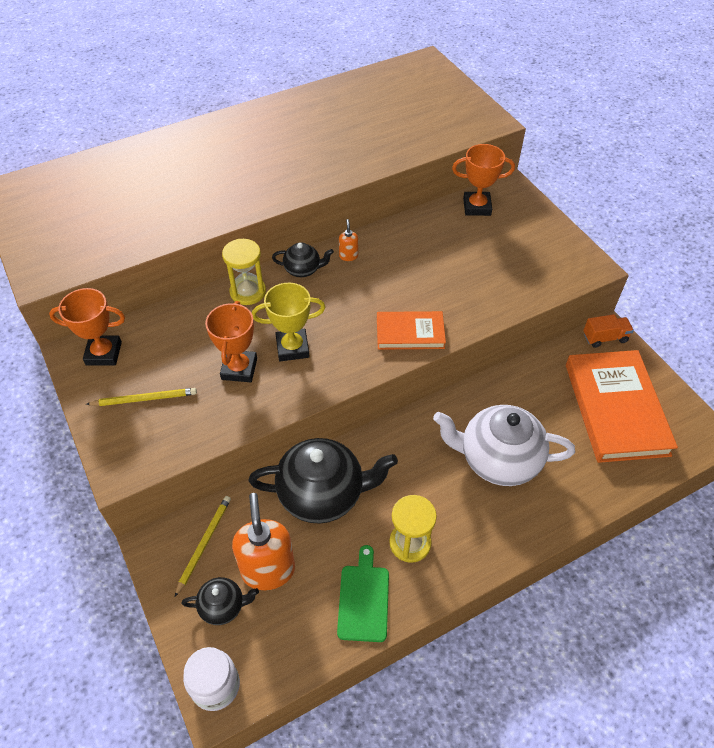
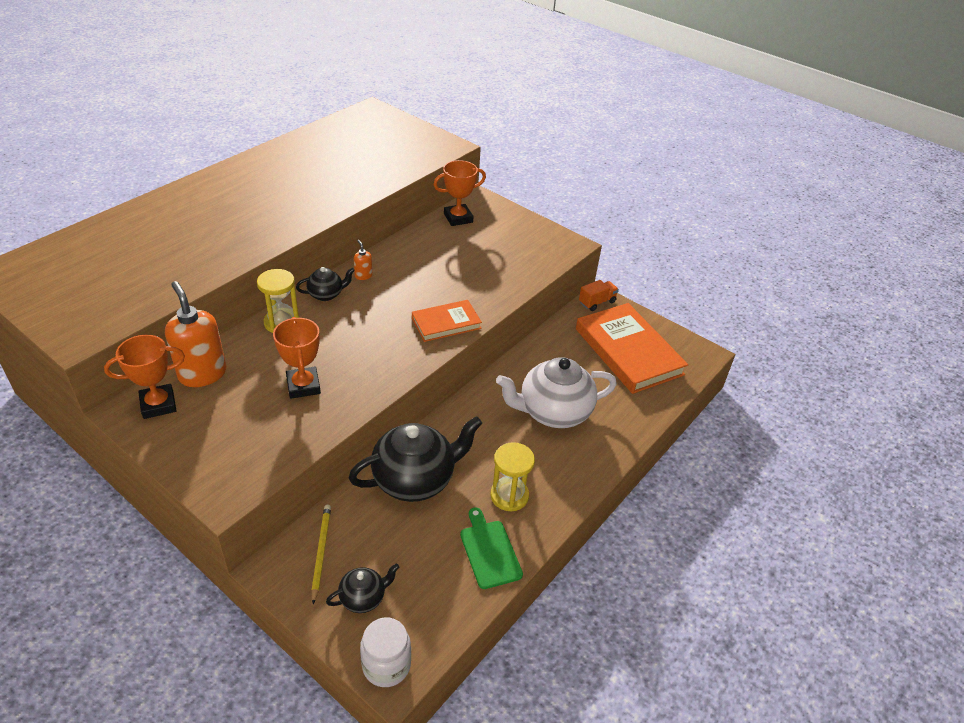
camera: 25 degrees left, 10 degrees down
(145, 399) = (220, 432): yellow pencil -> none
(268, 570) = (392, 555): orange soap dispenser -> orange soap dispenser (202, 374)
(292, 348) = (346, 358): yellow trophy -> none

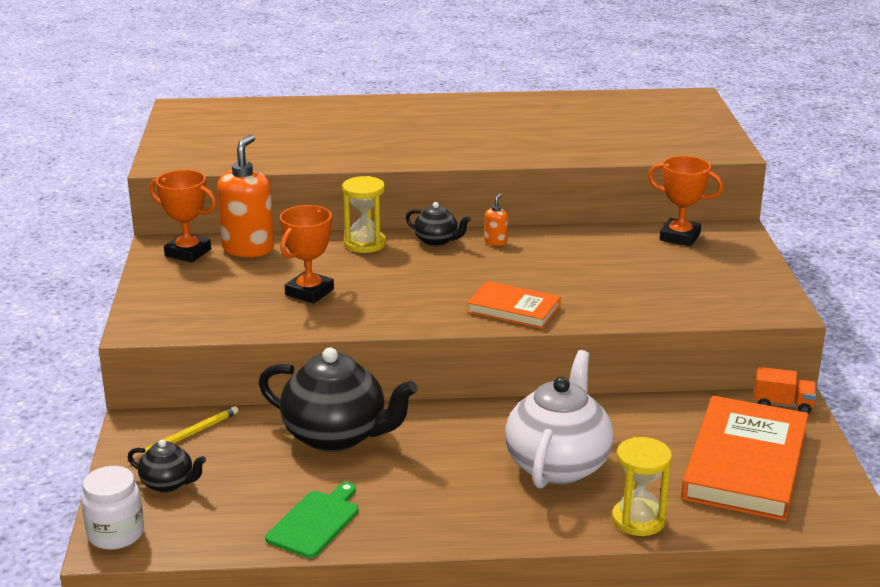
camera: 50 degrees right, 15 degrees down
(509, 496) = (401, 497): yellow hourglass -> yellow hourglass (638, 520)
(553, 412) = (558, 464): white teapot -> white teapot turned 75 degrees clockwise

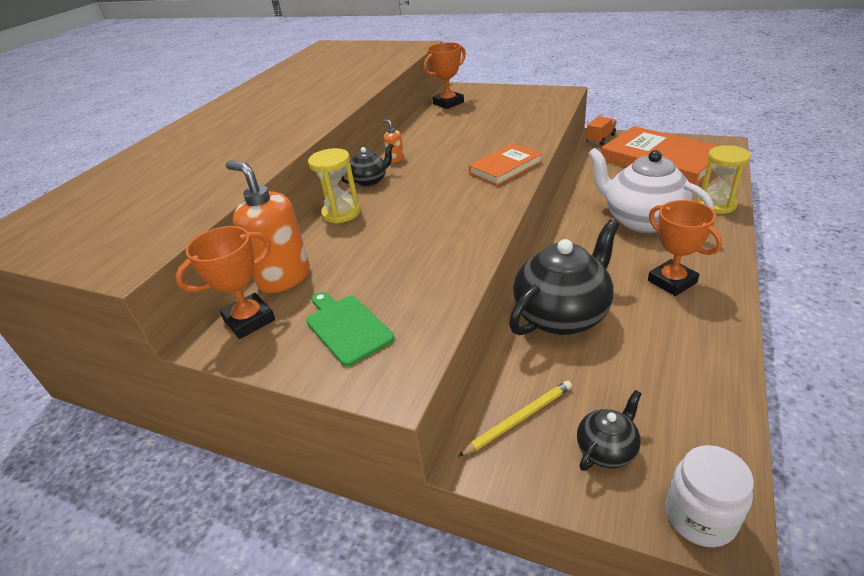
camera: 60 degrees left, 10 degrees up
(186, 436) = (519, 419): yellow pencil -> yellow pencil turned 75 degrees clockwise
(309, 292) = (404, 253): orange trophy -> orange trophy (672, 281)
(315, 522) = (697, 352): green cutting board -> green cutting board (347, 327)

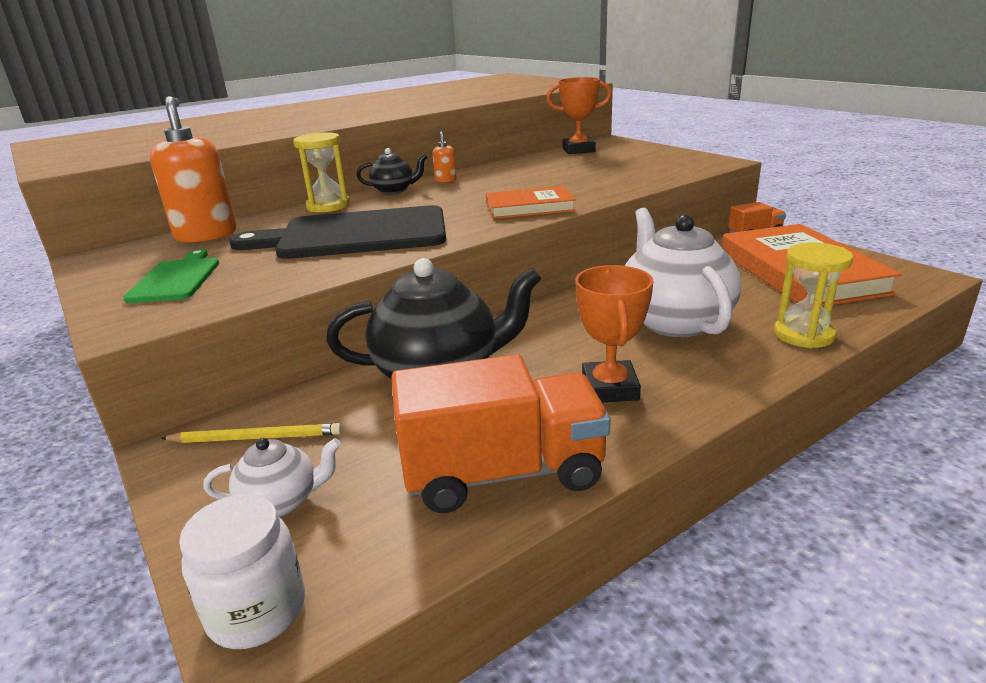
camera: 30 degrees right, 10 degrees down
(249, 320) = (134, 253): orange trophy -> none
(419, 233) = (355, 234): none -> black cutting board
(607, 449) = (281, 502): black teapot -> white teapot
(695, 362) = (503, 473): none -> orange truck

